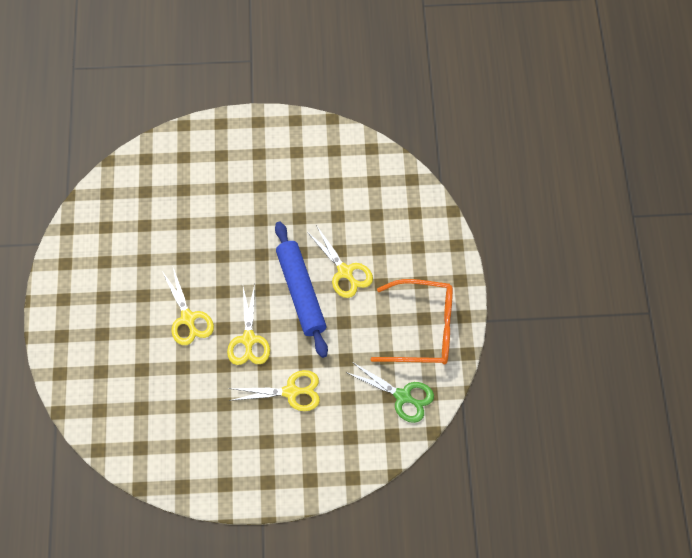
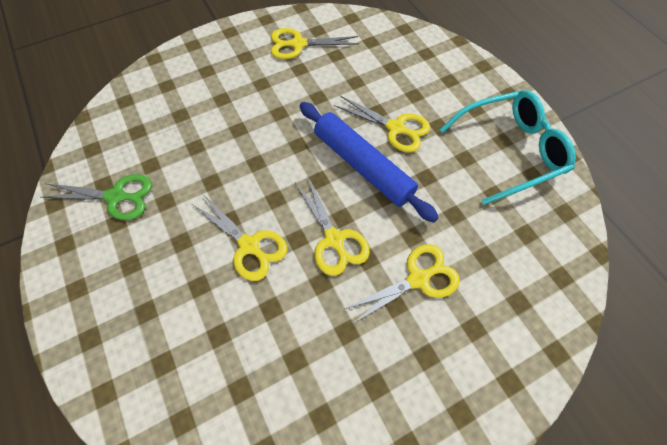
camera: 25 degrees left, 0 degrees up
(309, 159) = (298, 44): none -> yellow scissors
(402, 396) = (541, 228): green scissors -> green scissors (116, 197)
(423, 329) = (510, 151): orange glasses -> turquoise glasses

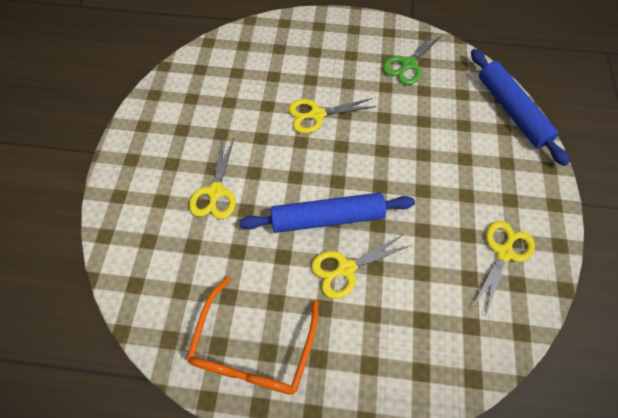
camera: 125 degrees right, 0 degrees up
(139, 88) = (511, 111): none -> blue rolling pin
(334, 239) = (283, 162): yellow scissors -> none
(510, 151) = (253, 348): turquoise glasses -> orange glasses

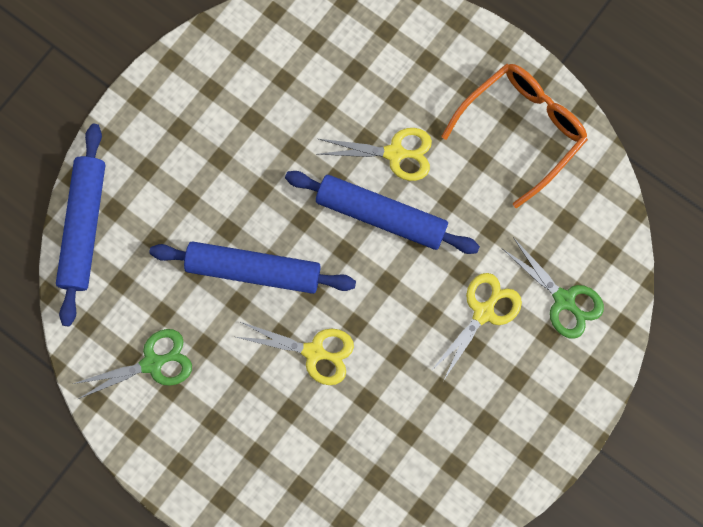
camera: 150 degrees left, 15 degrees up
(158, 230) = (563, 299): none -> green scissors
(388, 139) = (253, 270): none -> blue rolling pin
(503, 253) = (232, 83): yellow scissors -> none

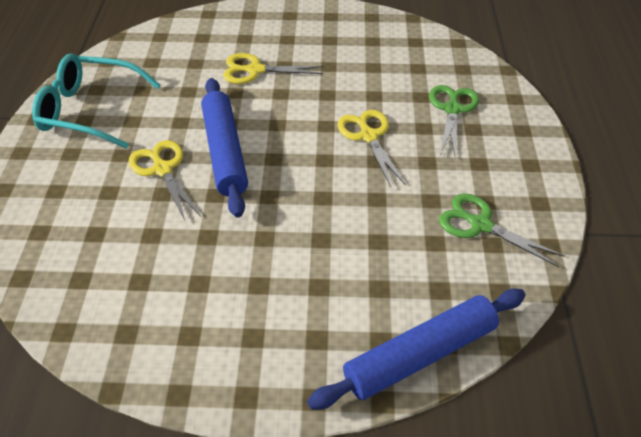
camera: 125 degrees left, 30 degrees down
(253, 270) = (340, 203): blue rolling pin -> none
(522, 129) = (89, 110): orange glasses -> turquoise glasses
(563, 299) = (212, 41): green scissors -> green scissors (452, 109)

